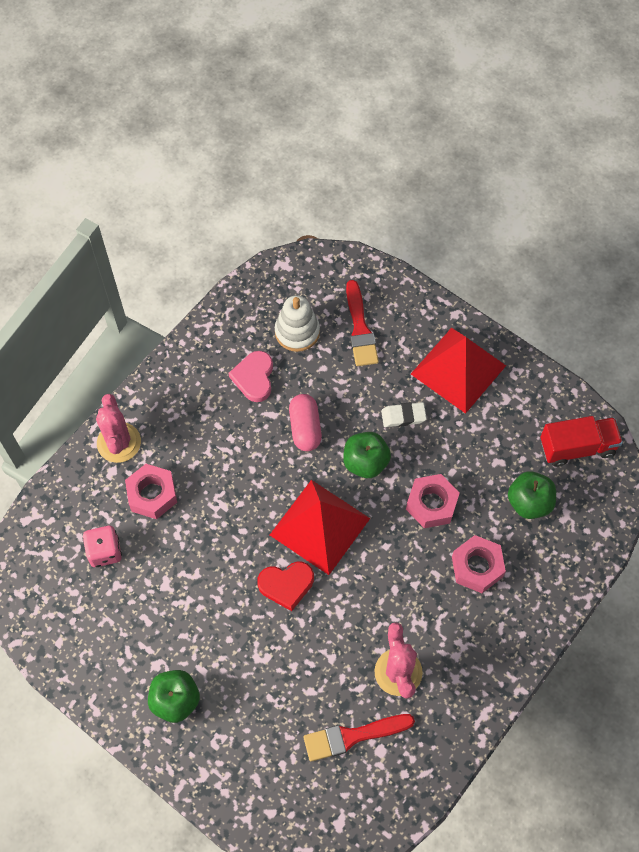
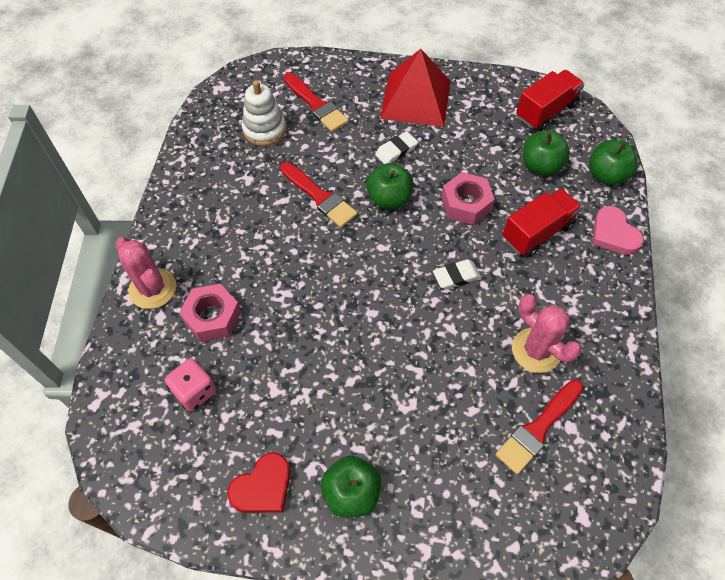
camera: 30 degrees left, 5 degrees down
(254, 378) = (249, 179): pink heart -> pink heart (613, 234)
(286, 585) = (388, 330): red heart -> red heart (263, 487)
(305, 428) = (319, 197): pink capsule -> red brush
(320, 526) = (385, 267): red pyramid -> none
(375, 569) = (456, 276): none -> white eraser
(477, 567) = (537, 232): pink nut -> red truck
(585, 545) = (606, 175): none -> green apple

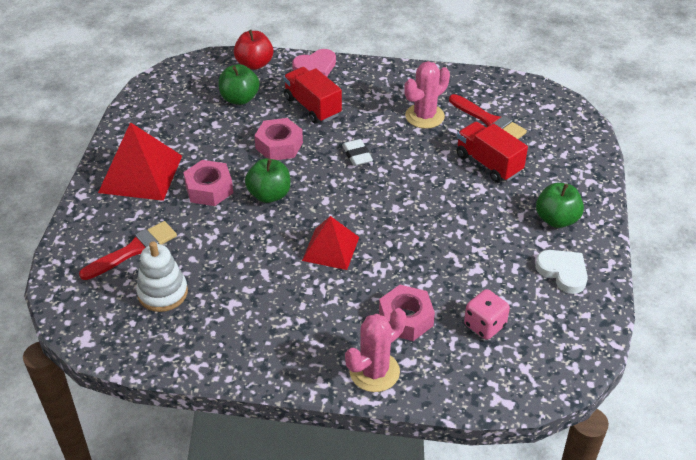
camera: 90 degrees left, 15 degrees down
(263, 487) = (563, 272): red heart -> white heart
(312, 252) = (331, 248): none -> red pyramid
(319, 197) = (263, 244): red brush -> none
(396, 151) = (209, 189): white eraser -> pink nut
(546, 111) = (174, 90): red truck -> red truck (488, 163)
(606, 175) = (254, 64): green apple -> red apple

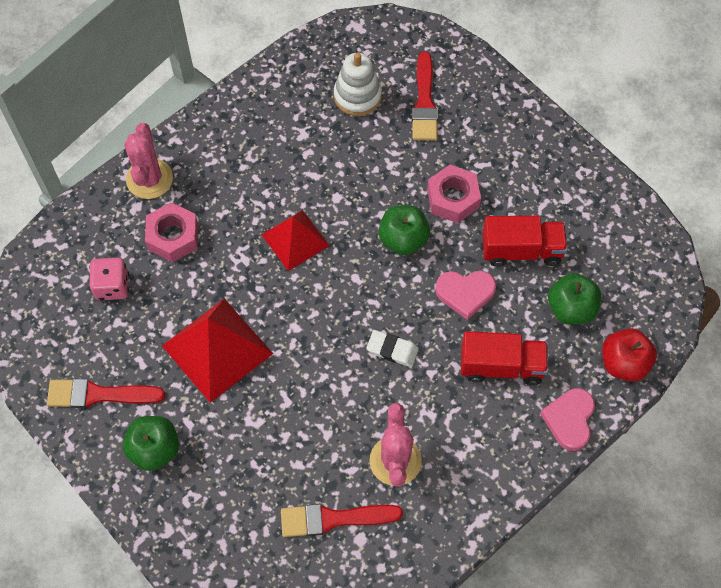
camera: 130 degrees right, 20 degrees up
(140, 174) = (521, 159): red pyramid -> red pyramid (217, 349)
(279, 146) = (465, 293): pink nut -> pink heart
(488, 163) = (275, 458): red truck -> red truck (521, 250)
(563, 272) = (99, 394): white heart -> red brush

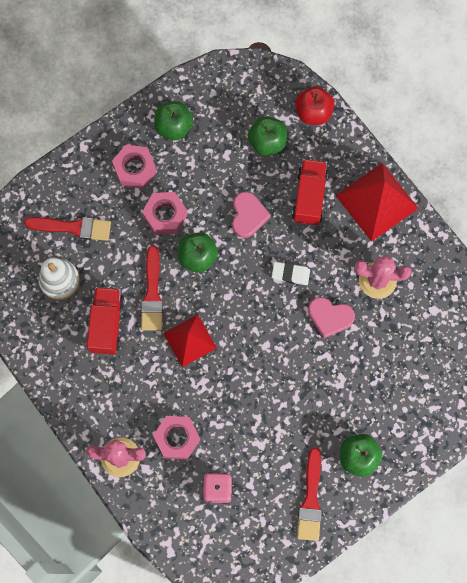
camera: 85 degrees left, 10 degrees up
(217, 349) = (279, 406): red pyramid -> red pyramid (376, 201)
(334, 519) = (418, 327): red brush -> red brush (152, 294)
(392, 350) = (290, 274): white eraser -> white eraser turned 75 degrees clockwise
(509, 160) = (135, 169): none -> pink nut
(521, 250) = (215, 170): red truck -> red truck (107, 324)
(569, 420) = (354, 156): pink heart -> pink heart (330, 317)
(572, 197) = (174, 127): none -> green apple

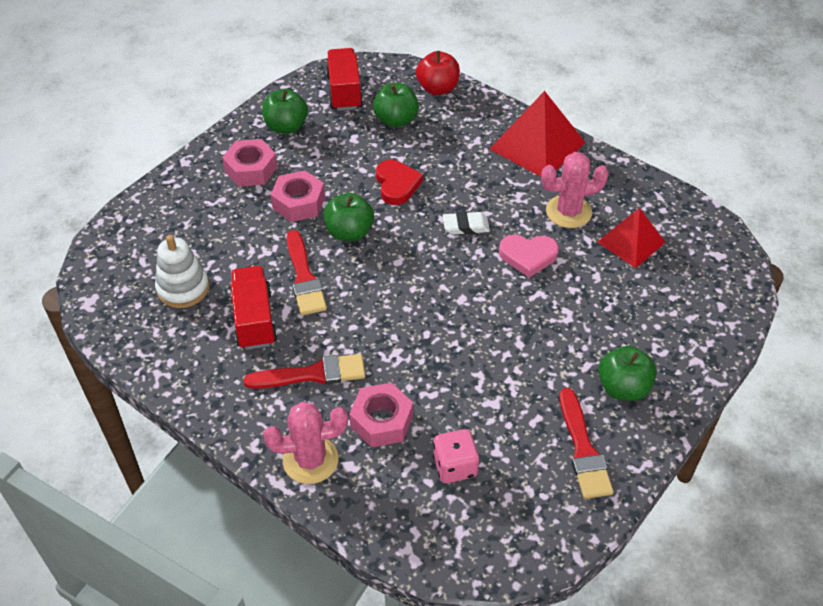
camera: 15 degrees left, 25 degrees down
(73, 227) = (189, 235): red brush -> red brush (312, 374)
(190, 340) = (365, 313): red pyramid -> red pyramid (631, 242)
(248, 216) = (397, 184): pink heart -> red heart
(309, 197) = (460, 156): red truck -> red truck (344, 92)

